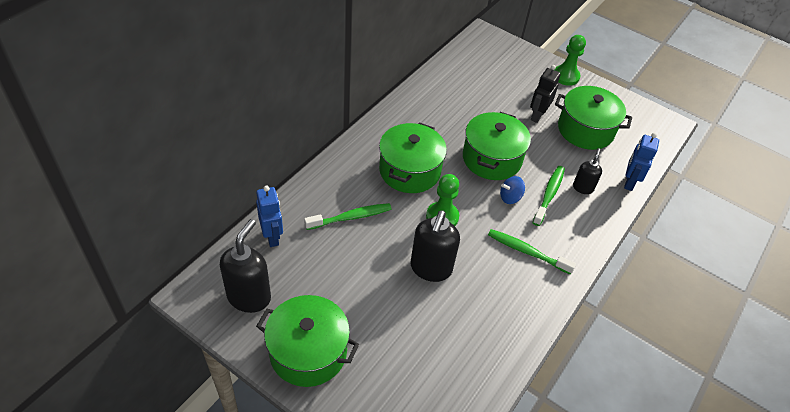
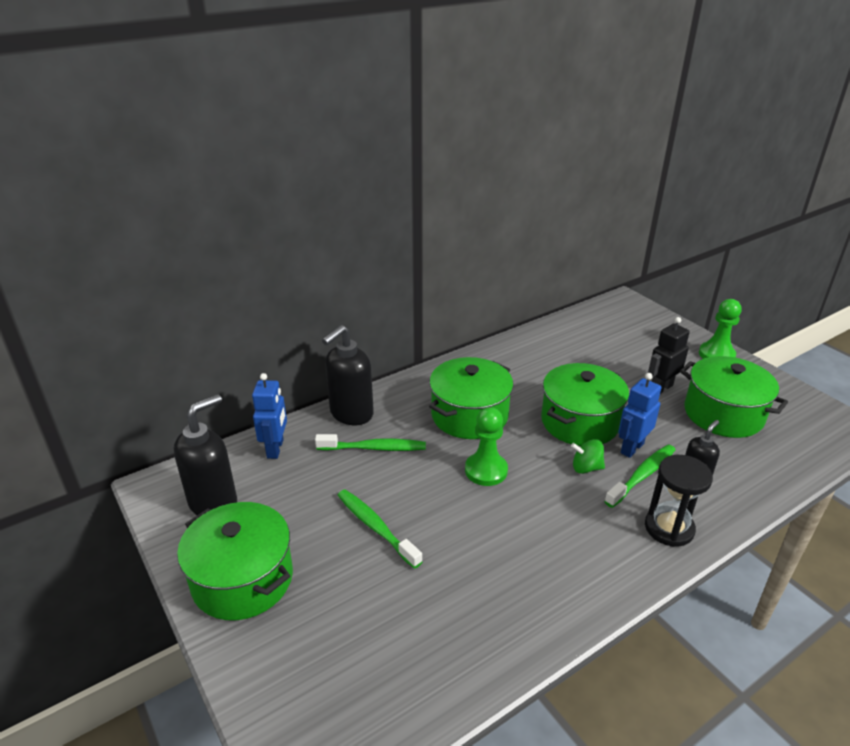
camera: 25 degrees right, 15 degrees down
(430, 269) = (443, 524): black soap dispenser -> black soap dispenser (351, 414)
(510, 197) = (586, 468): blue spinning top -> green spinning top
(527, 251) = (582, 534): green toothbrush -> green toothbrush (375, 527)
(579, 232) = (669, 528): none -> black hourglass
(629, 182) = (768, 484): blue robot -> blue robot (631, 448)

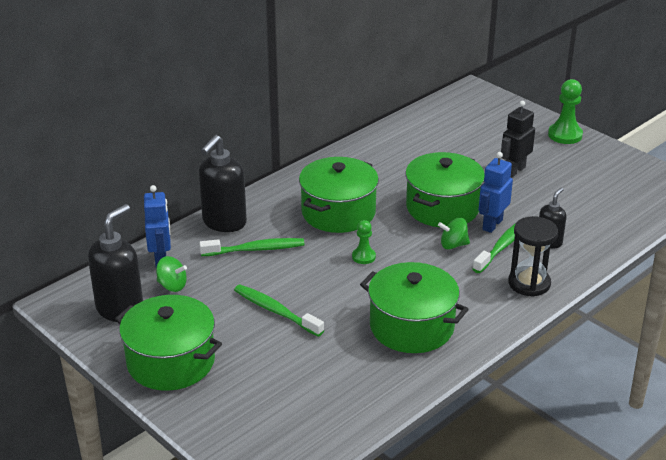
camera: 10 degrees left, 0 degrees up
(276, 481) = (172, 286): none -> green spinning top
(486, 470) = (363, 257): green pawn -> green pawn, size x0.60
(723, 414) = (572, 188): green pot -> green pot (411, 326)

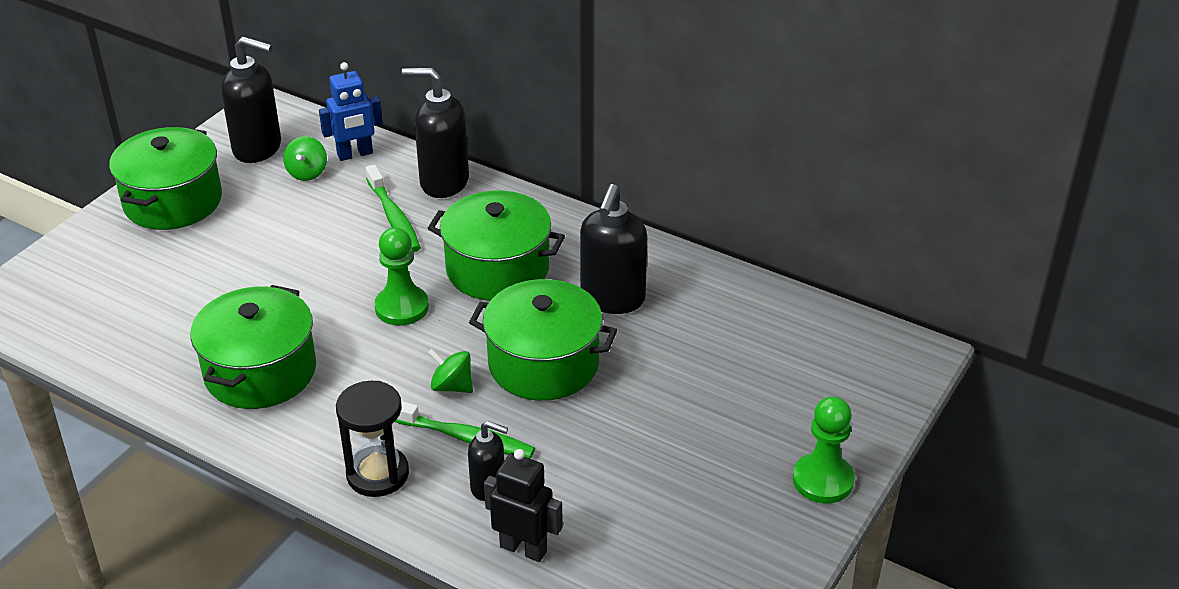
camera: 75 degrees right, 5 degrees up
(275, 311) = (273, 256): green toothbrush -> none
(363, 257) = (402, 307): green pawn -> green pawn, size x1.66
(389, 174) = (612, 299): none -> black soap dispenser
(453, 245) = (452, 386): green spinning top -> green spinning top turned 45 degrees counterclockwise
(492, 224) = (516, 420): blue robot -> none
(514, 170) = (678, 429): black robot -> black robot (523, 548)

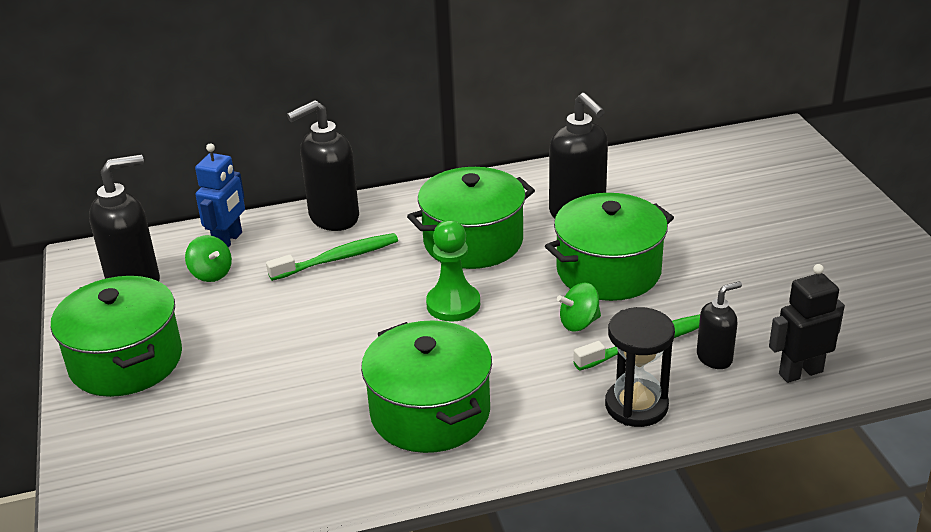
camera: 45 degrees left, 5 degrees down
(394, 217) = (338, 259): green toothbrush -> green toothbrush turned 45 degrees counterclockwise
(823, 480) = (864, 220): green pawn -> none

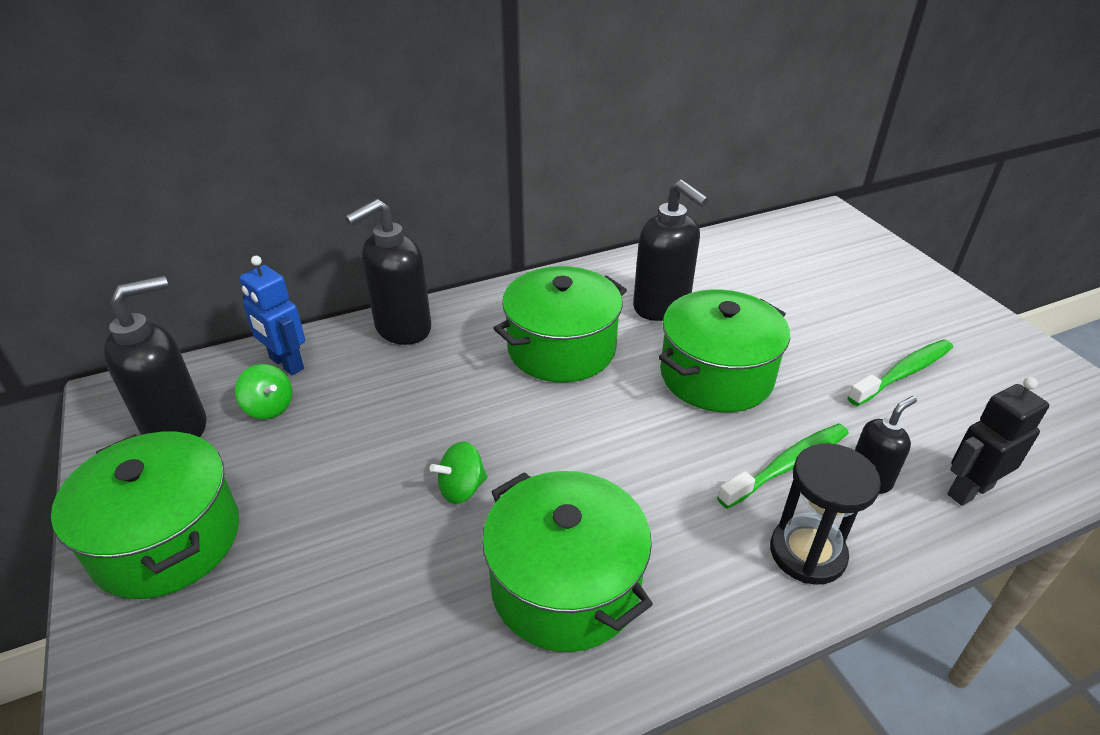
camera: 10 degrees left, 5 degrees up
(228, 241) = (286, 364): blue robot -> blue robot turned 120 degrees clockwise
(338, 259) = (415, 378): green toothbrush -> green toothbrush (903, 373)
(453, 304) = (558, 429): green pawn -> none
(579, 323) = (705, 443): green spinning top -> green spinning top (462, 488)

